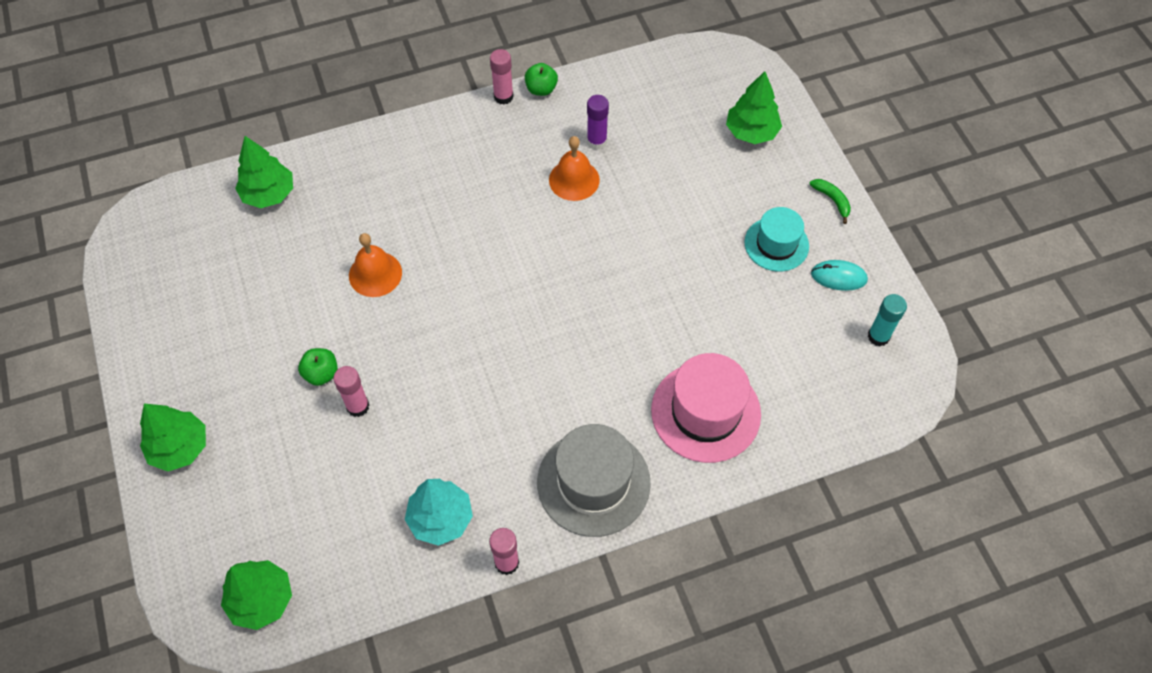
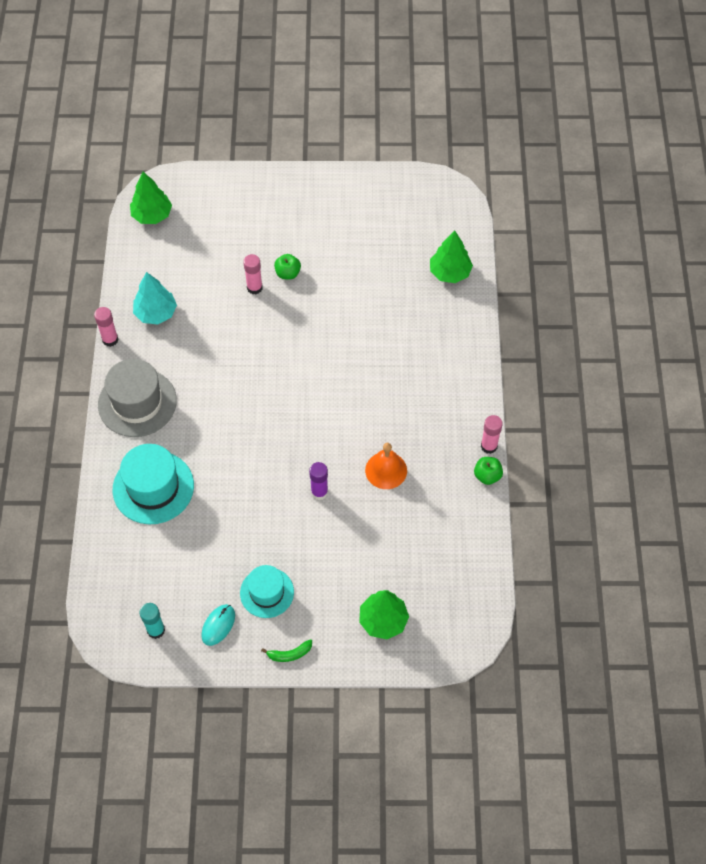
camera: 110 degrees right, 0 degrees up
(180, 447) = (269, 192): green tree -> none
(375, 274) = (353, 320): orange bell -> none
(596, 141) = (417, 499): purple glue stick -> purple glue stick (319, 492)
(705, 412) = (153, 487): pink hat -> turquoise hat

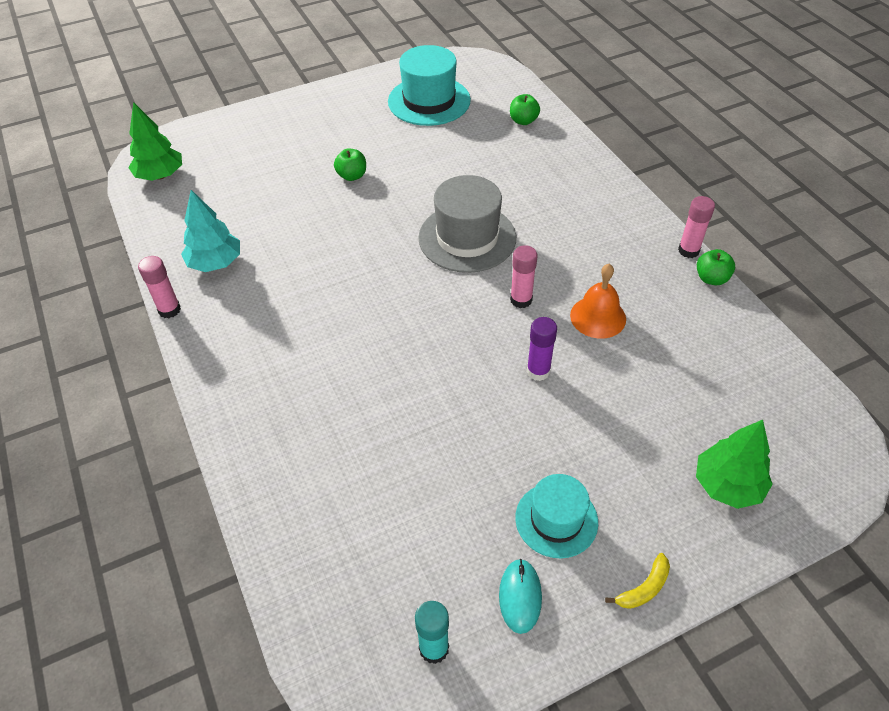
camera: 25 degrees left, 10 degrees down
(137, 403) = (242, 364): grey hat -> grey hat (467, 238)
(153, 487) = (319, 454): turquoise hat -> turquoise hat (429, 101)
(254, 288) = (322, 200): pink glue stick -> pink glue stick (521, 300)
(289, 654) = (644, 588): green banana -> yellow banana
(449, 272) = (523, 121): green tree -> green apple

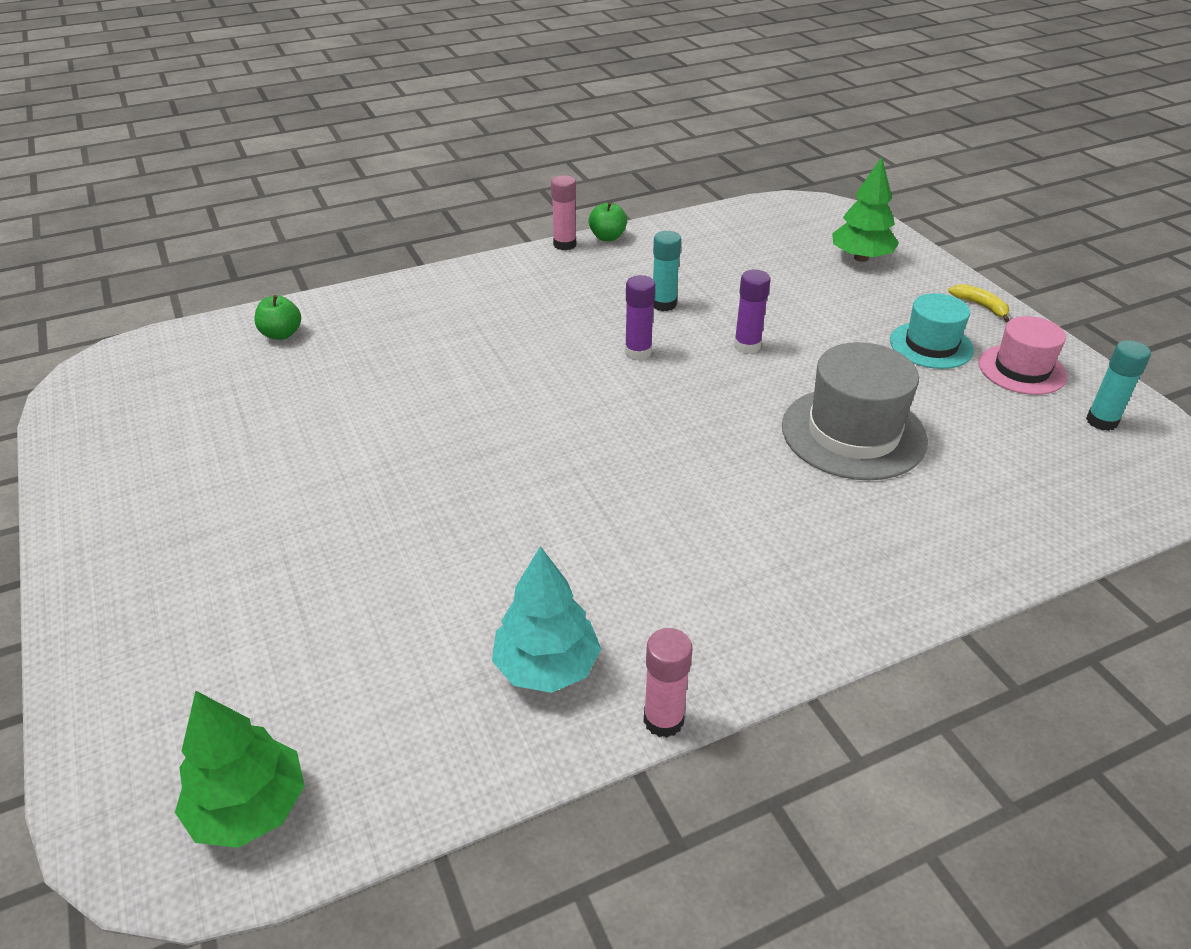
camera: 90 degrees left, 10 degrees down
(352, 176) = (351, 503): green apple -> none
(429, 101) = (181, 420): turquoise hat -> none
(467, 238) = (522, 389): grey hat -> grey hat (853, 433)
(520, 596) = (1022, 370): turquoise mouse -> pink hat
(521, 300) = (638, 352): pink glue stick -> purple glue stick
(598, 317) = (664, 304): orange bell -> turquoise glue stick

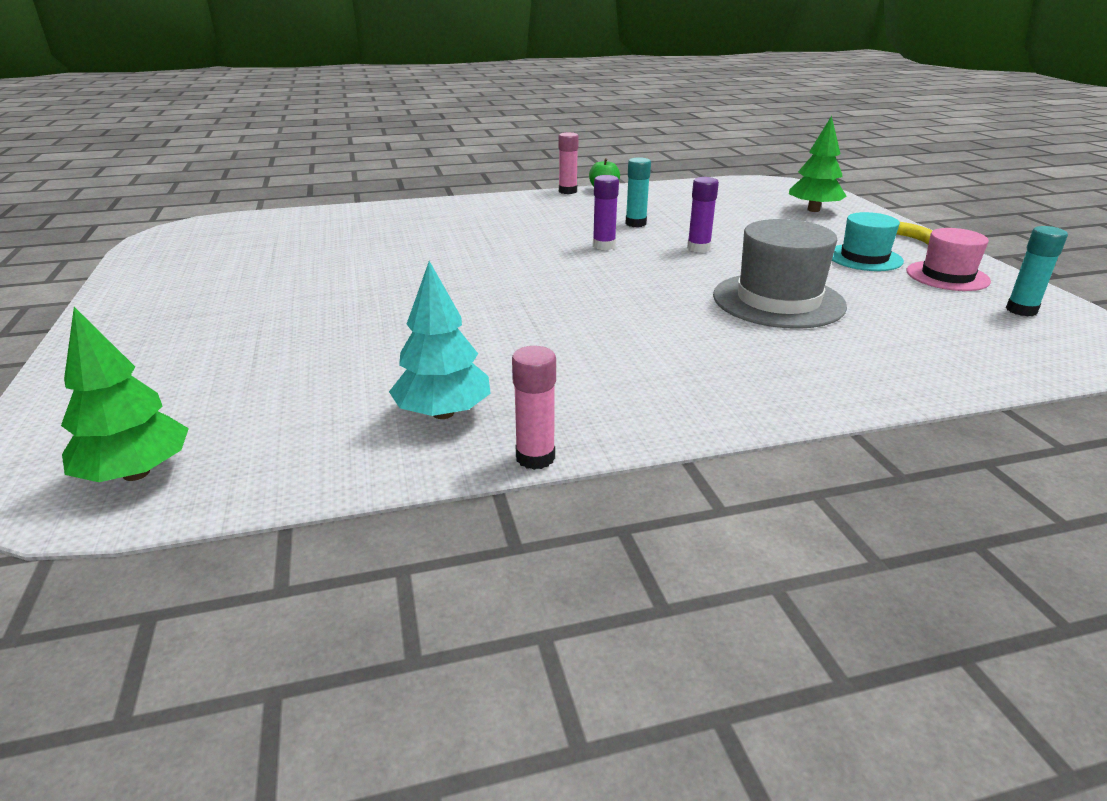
camera: 10 degrees right, 10 degrees down
(281, 334) = (326, 221): green apple -> none

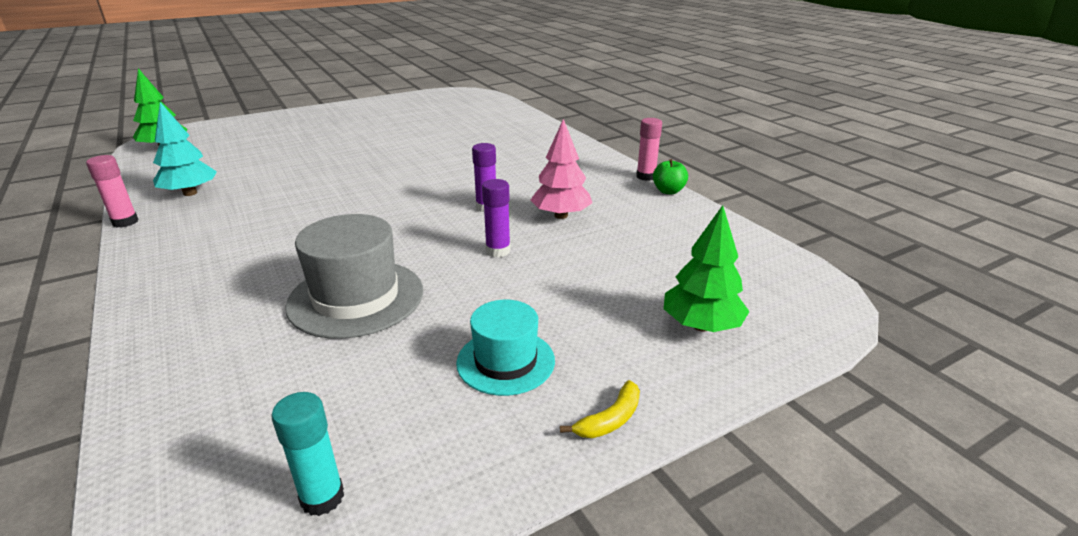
camera: 75 degrees right, 0 degrees up
(635, 223) = (561, 215): turquoise glue stick -> pink tree
(947, 276) = (451, 435): pink hat -> none

